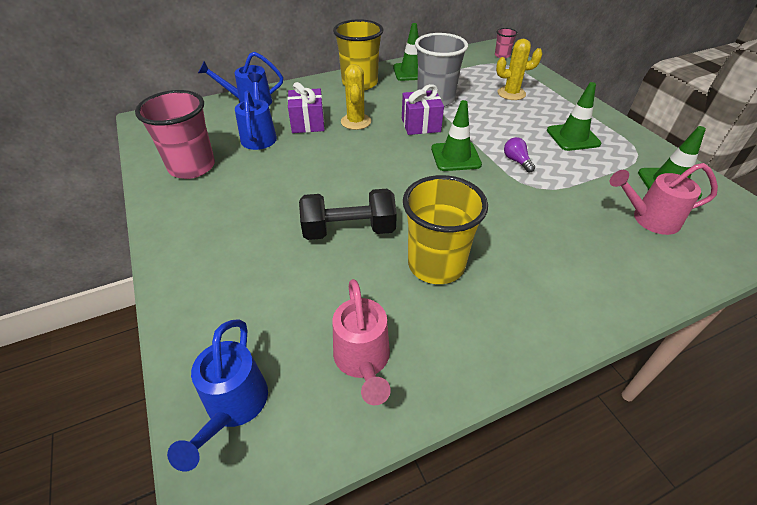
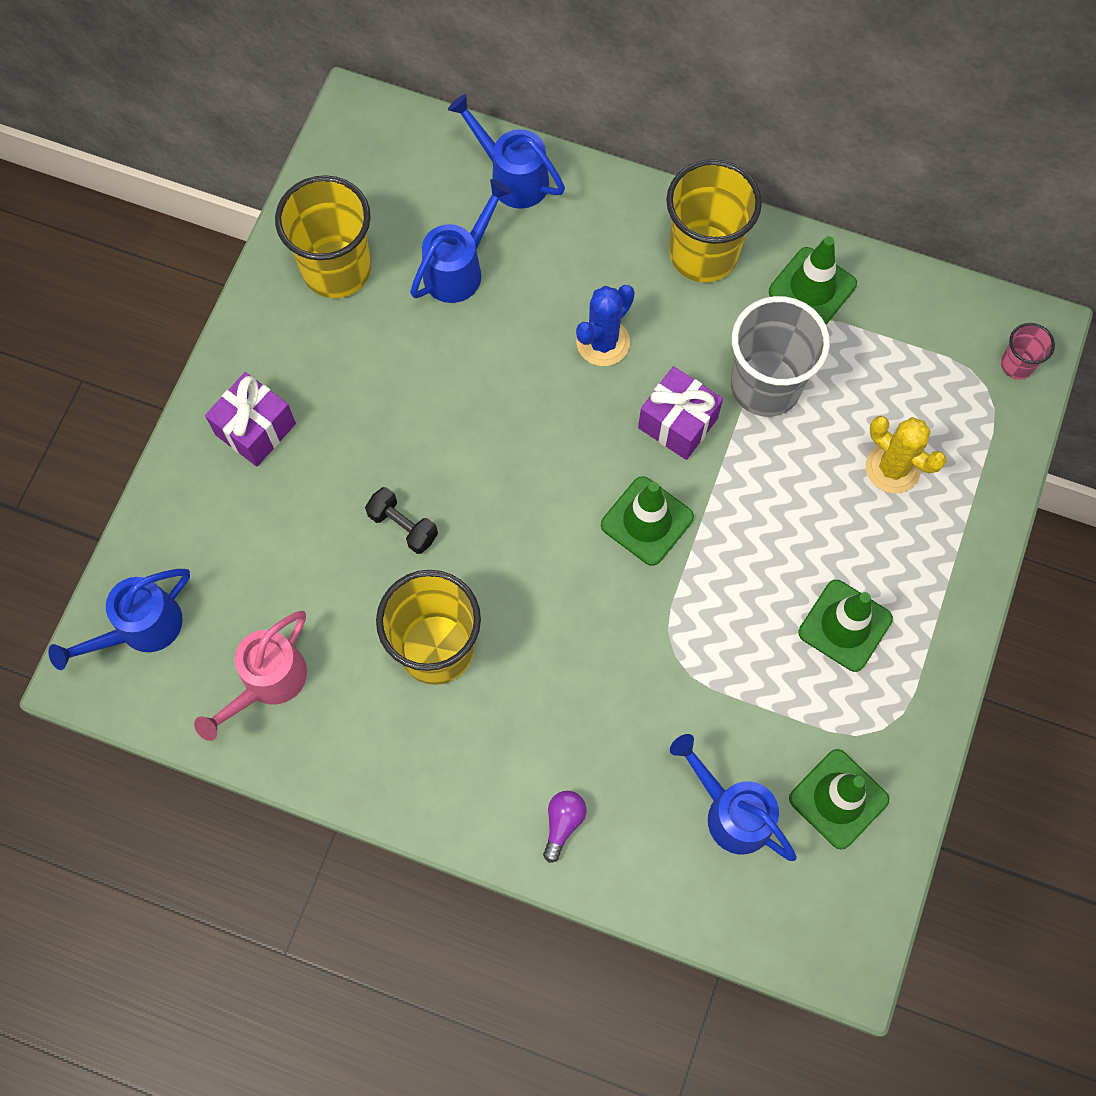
camera: 45 degrees right, 25 degrees up
(192, 167) = (336, 269): pink cup -> yellow cup
(308, 123) = (540, 293): purple gift -> purple gift (255, 429)
(349, 230) = (403, 526): black dumbbell -> black dumbbell, size x0.57
(356, 122) = (603, 342): yellow cactus -> blue cactus
(516, 161) = (710, 596): purple light bulb -> purple light bulb (563, 823)
(649, 219) = (732, 812): pink watering can -> blue watering can

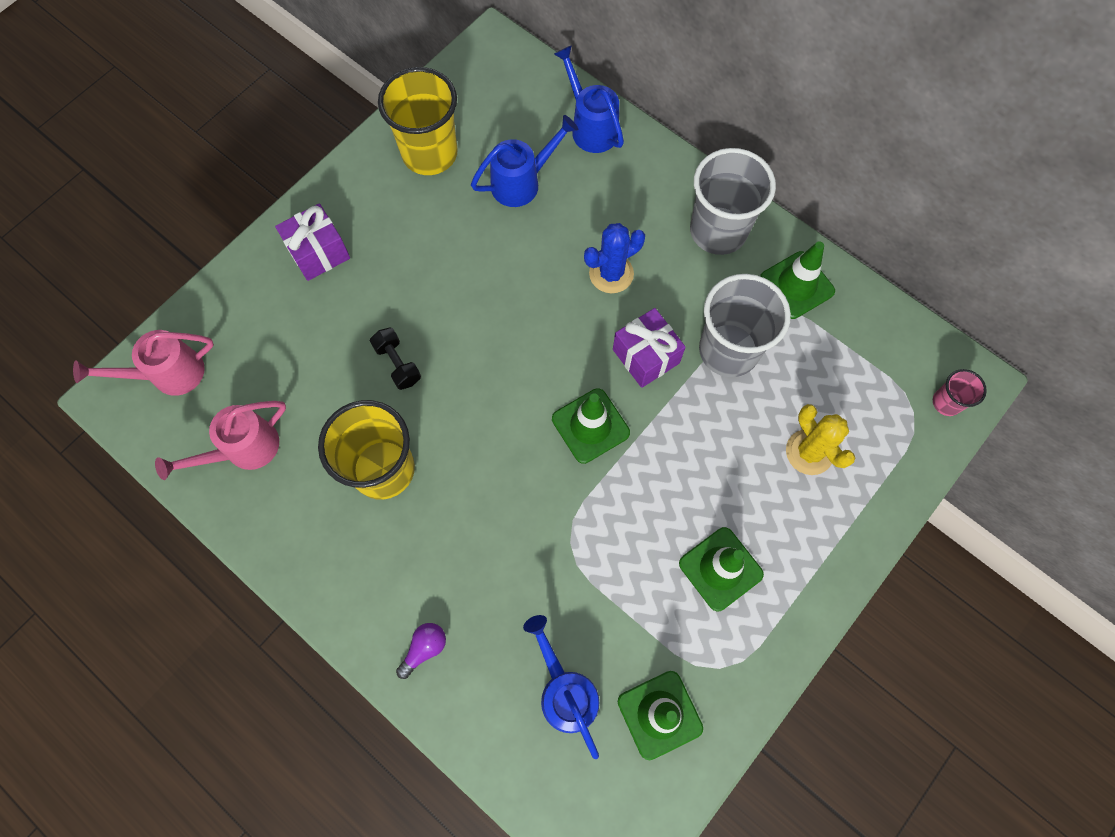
camera: 20 degrees right, 0 degrees up
(141, 628) = (169, 374): blue watering can -> pink watering can
(703, 254) = (718, 231): yellow cup -> grey cup

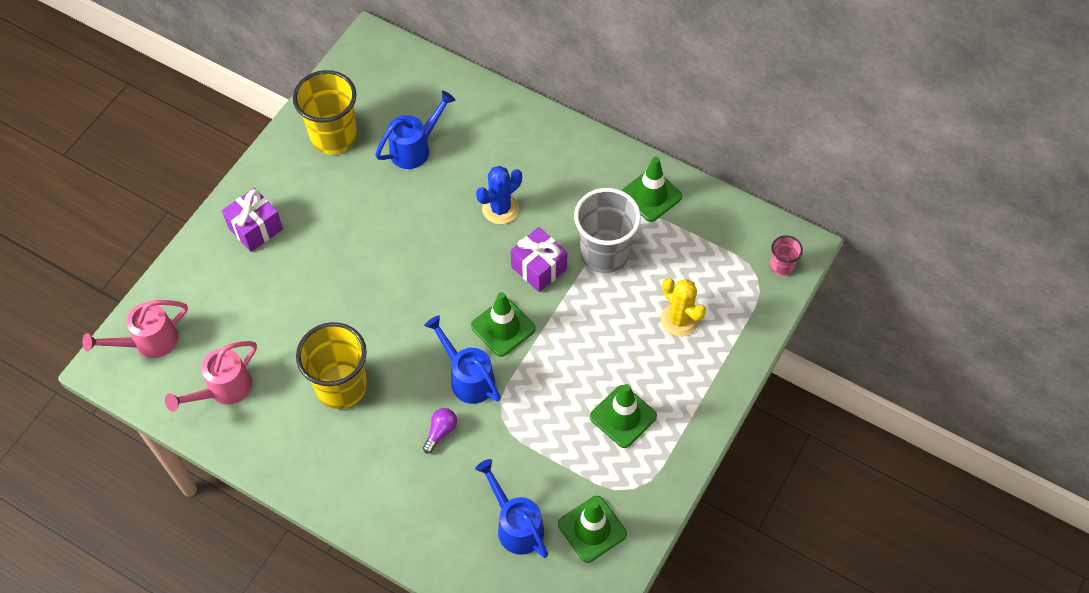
camera: 10 degrees left, 10 degrees down
(398, 364) = (338, 305): black dumbbell -> none
(424, 649) = (399, 513): purple light bulb -> purple light bulb (440, 432)
(591, 127) = (464, 96): blue watering can -> blue watering can (468, 378)
(718, 231) = (582, 163): grey cup -> none

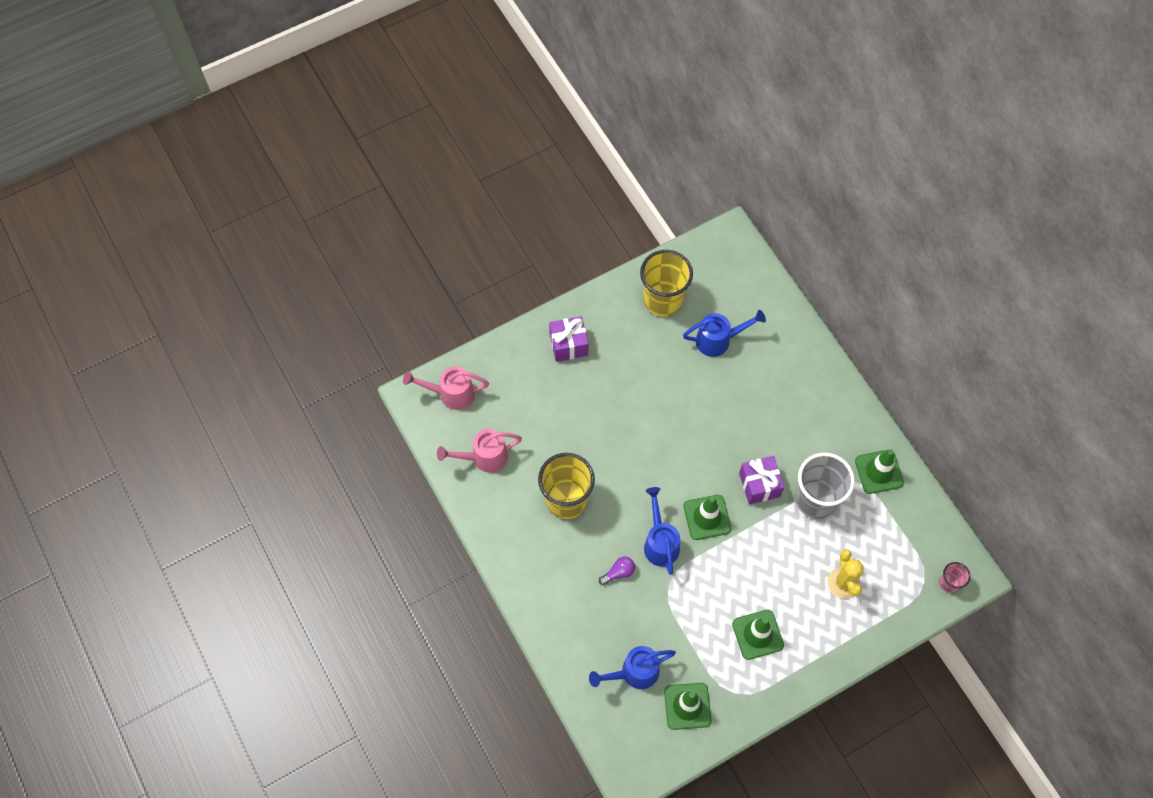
camera: 30 degrees right, 5 degrees up
(500, 209) = (756, 422): blue cactus -> none
(516, 525) = (634, 672): blue watering can -> blue watering can turned 105 degrees counterclockwise

